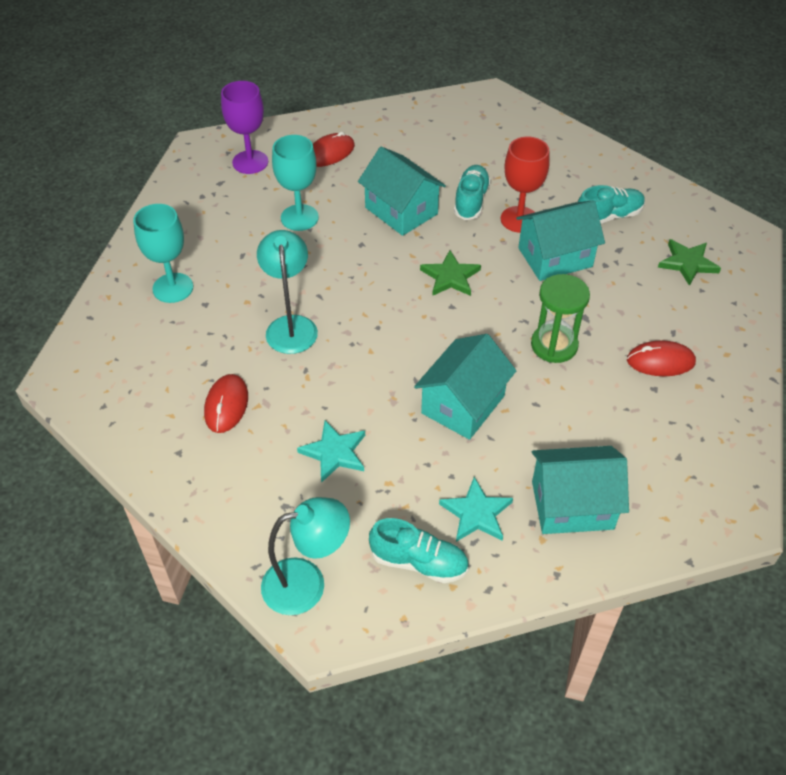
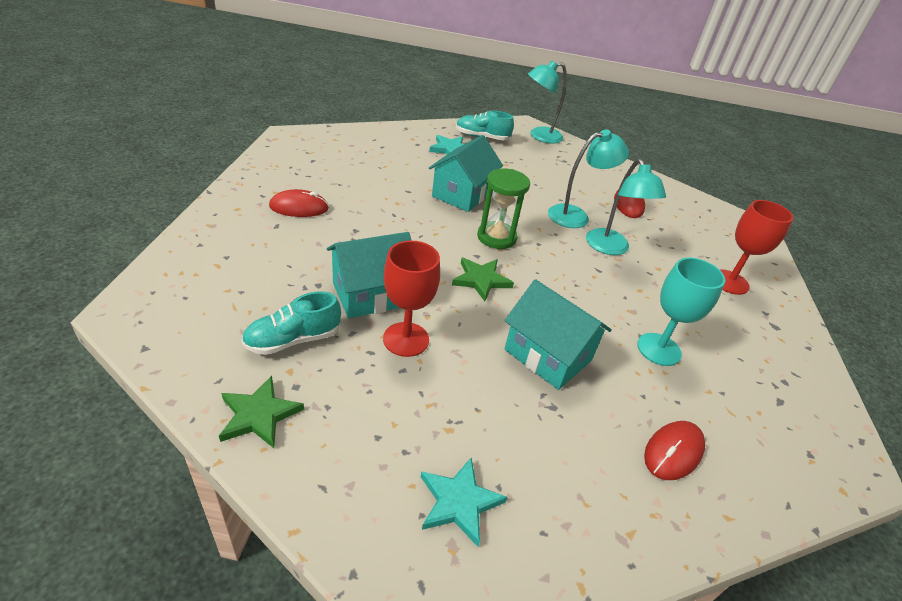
camera: 170 degrees right, 10 degrees down
(173, 288) = (729, 282): turquoise goblet -> red goblet
(250, 162) = (768, 435): purple goblet -> none
(314, 376) = (576, 215): none -> turquoise lamp
(334, 452) = (544, 178): turquoise star -> turquoise star (459, 502)
(471, 201) = (465, 366): turquoise shoe -> none
(554, 345) = (387, 223): green hourglass -> green hourglass (496, 237)
(572, 505) = (391, 148): turquoise house -> none
(687, 263) = (225, 282): green star -> green star (259, 415)

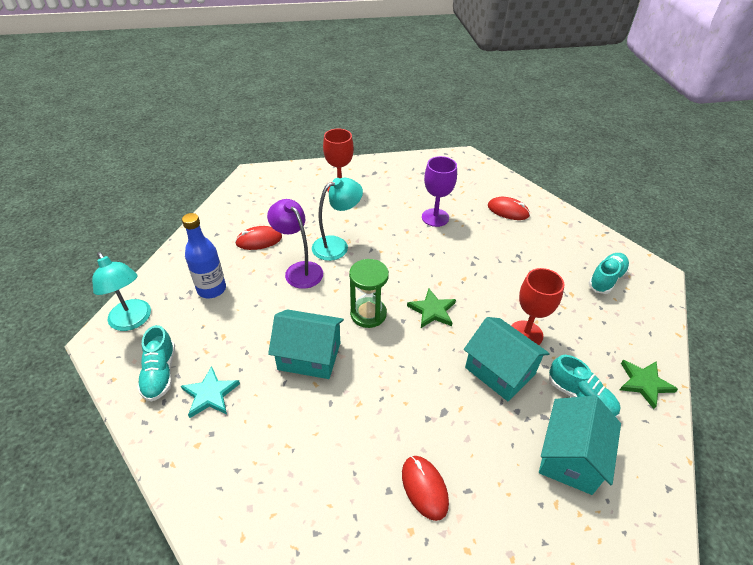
camera: 105 degrees left, 5 degrees up
(459, 502) = (606, 279): turquoise star -> turquoise shoe
(548, 355) = (480, 263): turquoise house -> turquoise house (570, 457)
(563, 169) = (211, 289): none -> blue bottle
(576, 215) = (299, 270): turquoise lamp -> purple lamp
(659, 349) = (435, 217): turquoise goblet -> purple goblet

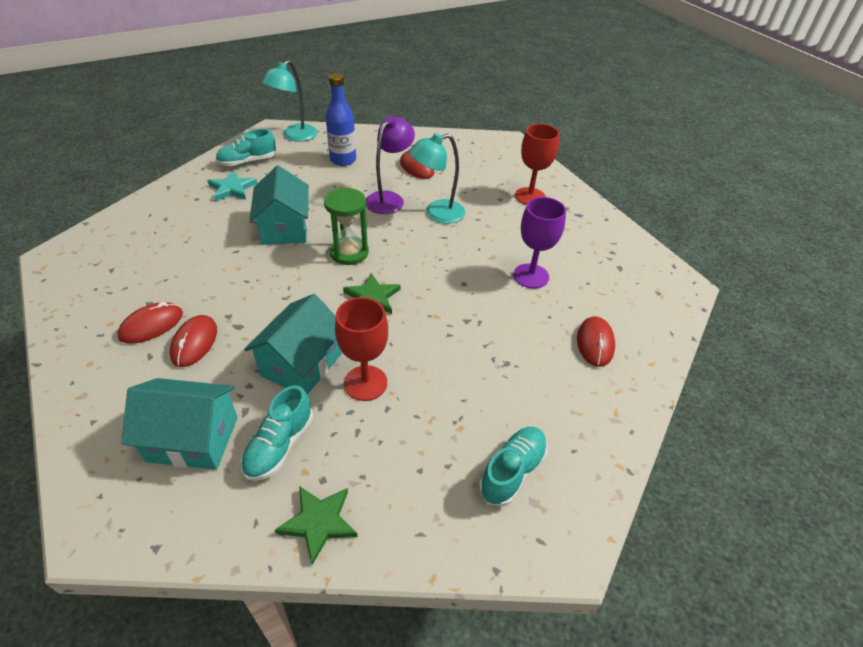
camera: 70 degrees right, 0 degrees up
(337, 245) = (437, 213): turquoise lamp -> turquoise lamp turned 120 degrees clockwise
(458, 449) = (194, 342): none -> red mouse
(606, 279) = (512, 471): turquoise shoe -> turquoise shoe turned 75 degrees counterclockwise

